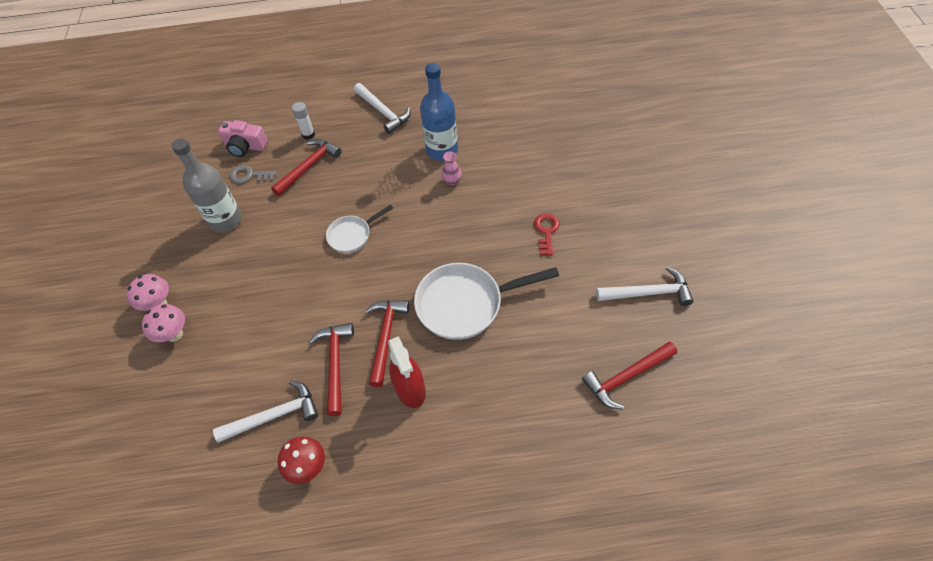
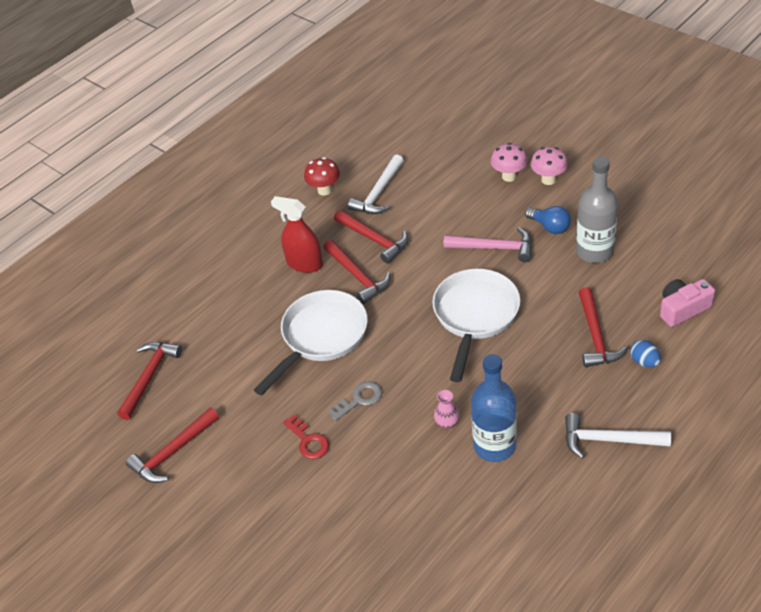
camera: 140 degrees right, 10 degrees down
(219, 262) = (550, 227): none -> blue light bulb
(249, 175) = (635, 292): grey key -> grey key (359, 400)
(273, 277) = (494, 248): none -> pink hammer
(308, 135) = (644, 362): white glue stick -> blue egg
(352, 235) = (475, 316): white pan -> white pan, size x1.82
(648, 293) = (172, 452): white hammer -> red hammer

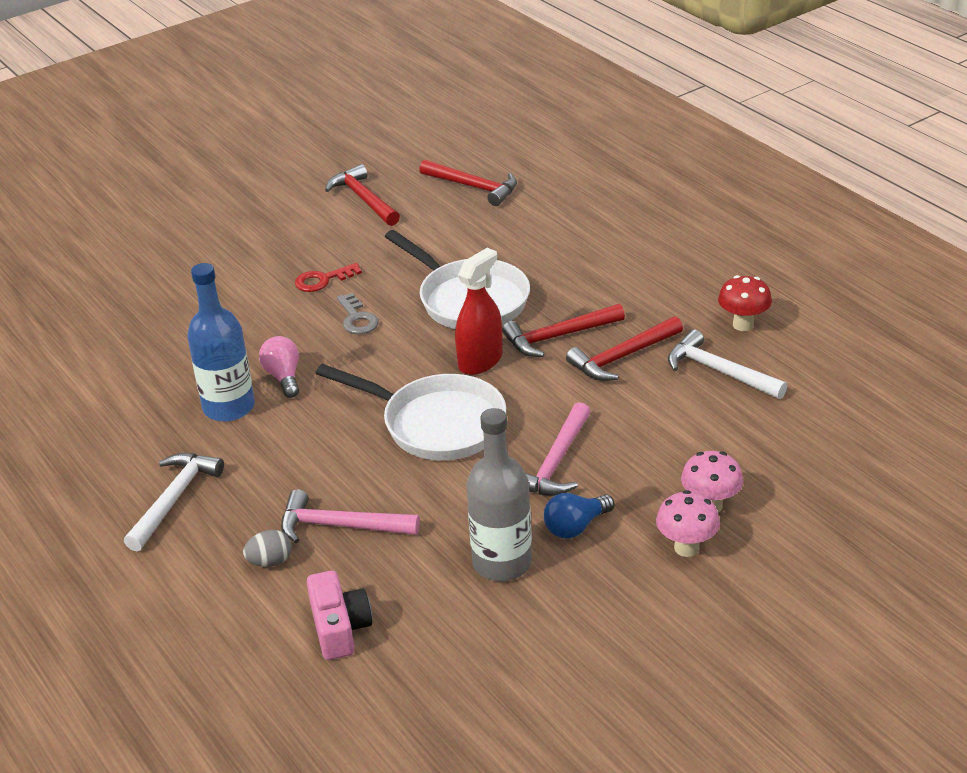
camera: 100 degrees right, 10 degrees down
(304, 264) = (601, 297): red spray bottle -> red spray bottle (480, 361)
(447, 423) = (283, 377): pink vase -> pink light bulb
(595, 336) = (340, 526): red hammer -> pink hammer
(644, 362) = (270, 562): blue egg -> grey egg

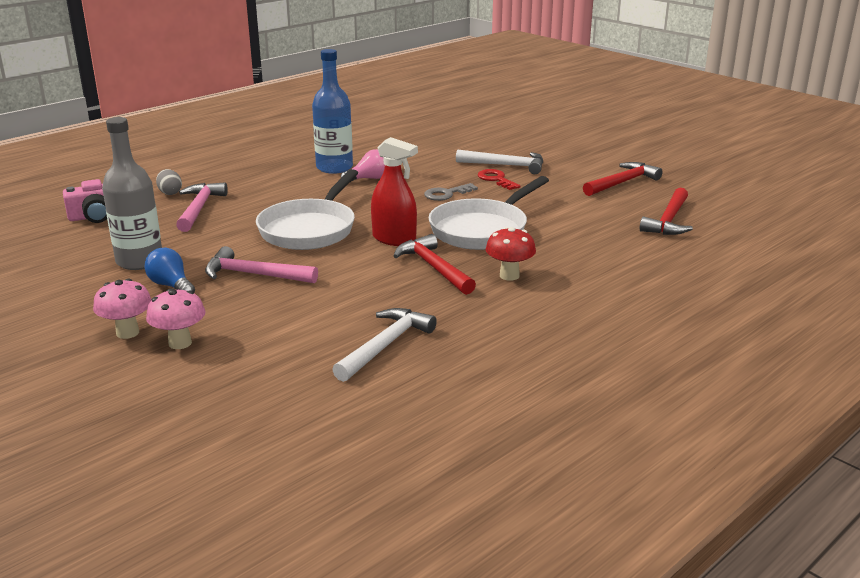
camera: 80 degrees right, 10 degrees down
(174, 499) = (240, 164): white hammer -> white hammer (506, 165)
(622, 357) = (405, 296): red hammer -> none
(743, 325) = (470, 358): red mushroom -> red mushroom (509, 275)

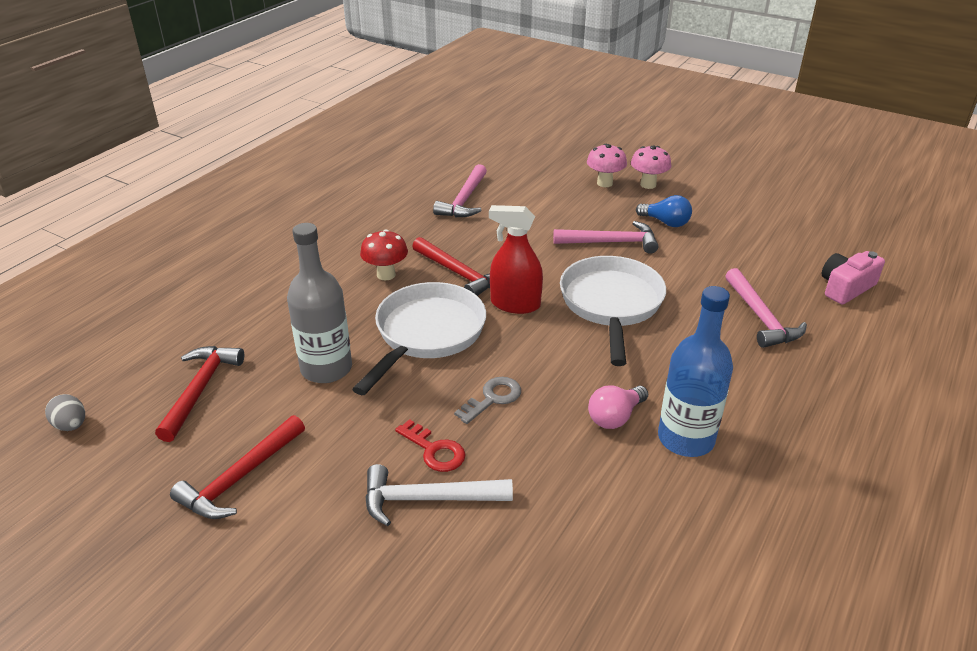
camera: 165 degrees right, 10 degrees up
(139, 261) = (723, 241): grey bottle -> grey bottle (326, 368)
(170, 193) = (828, 339): grey egg -> grey egg (71, 425)
(385, 345) = (464, 200): white hammer -> pink hammer

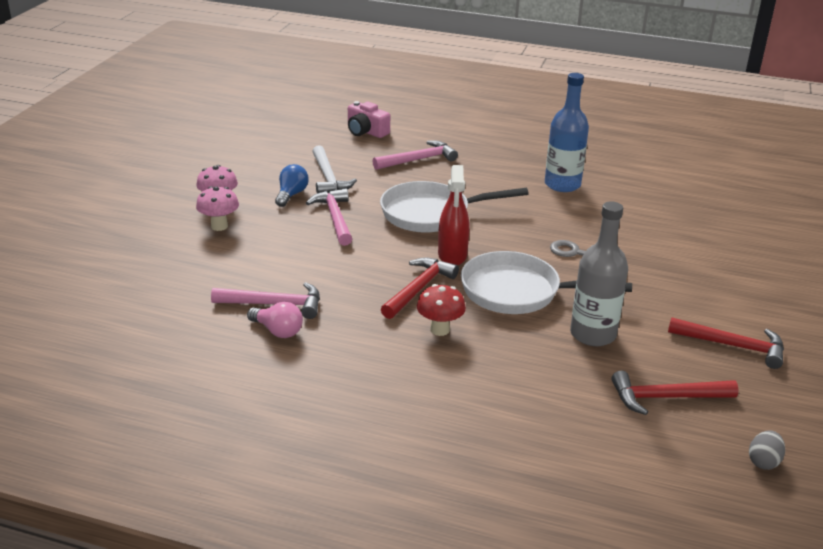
camera: 105 degrees left, 5 degrees down
(427, 499) = (683, 265): white hammer -> white hammer (328, 178)
(434, 450) = (641, 269): red key -> none
(615, 417) = (559, 207): pink light bulb -> pink light bulb (277, 331)

